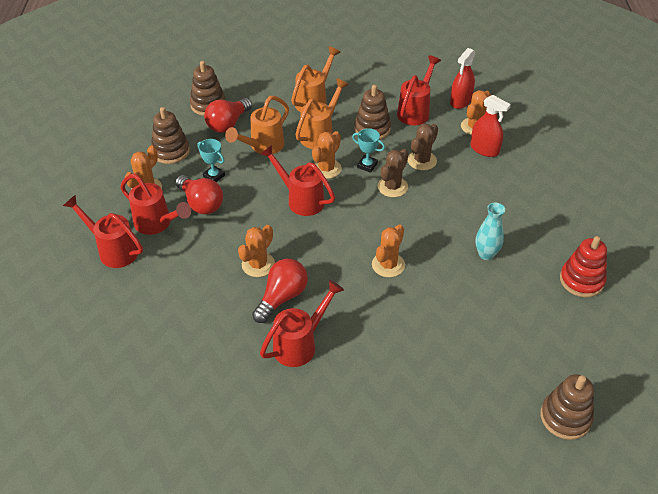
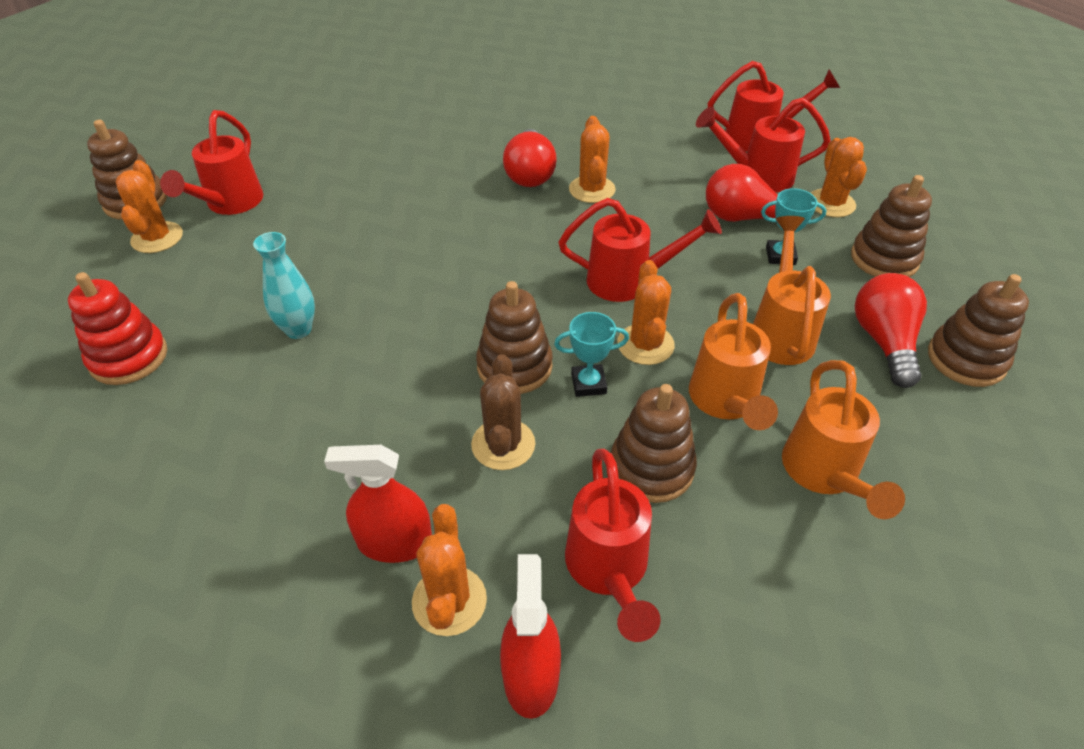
camera: 145 degrees right, 0 degrees up
(300, 344) = (469, 149): red watering can -> red watering can (229, 204)
(388, 265) = (433, 256): orange cactus -> orange cactus (157, 238)
(392, 187) = (514, 366): brown cactus -> brown stacking toy

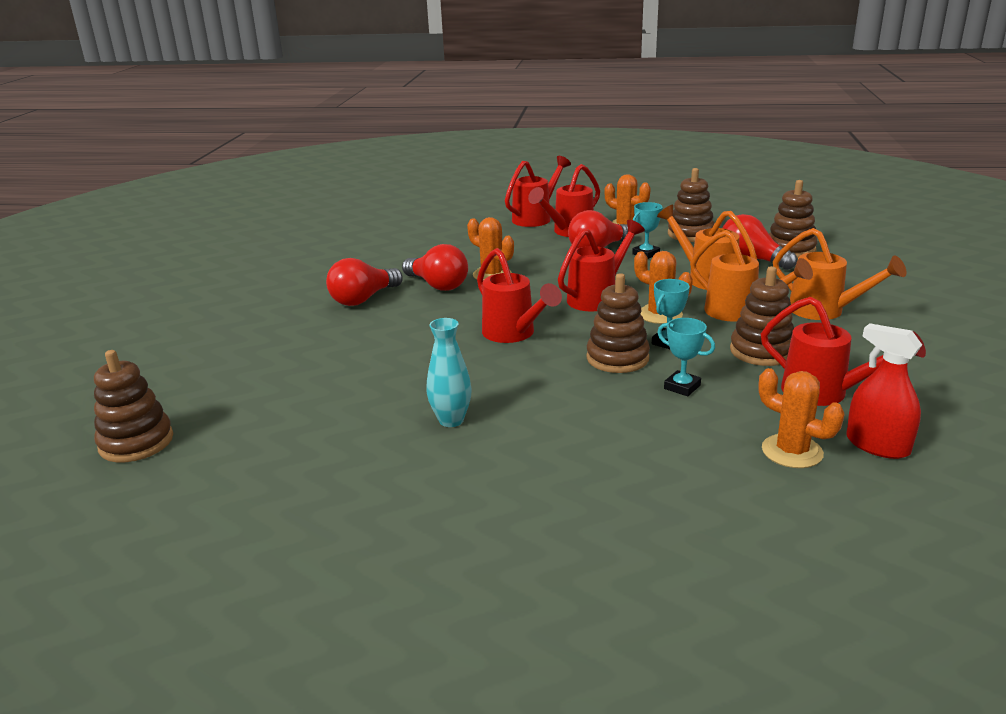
camera: 45 degrees left, 20 degrees down
(128, 357) = (352, 507): red stacking toy -> none
(157, 238) = (213, 447): orange cactus -> none
(229, 204) = (238, 400): red watering can -> red watering can (514, 334)
(395, 542) = (720, 454): red spray bottle -> none
(454, 154) = (363, 299): none -> red light bulb
(503, 444) = (682, 387): brown cactus -> turquoise trophy

